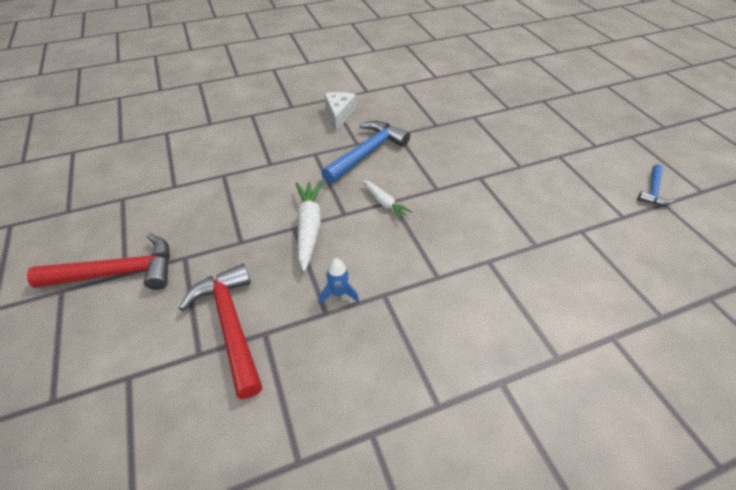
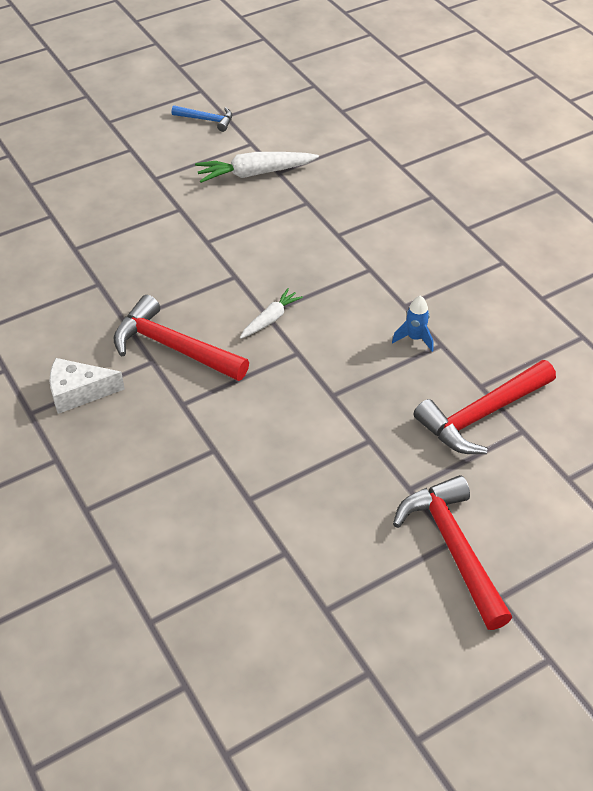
camera: 100 degrees left, 0 degrees up
(309, 227) = (328, 380): white carrot -> white carrot (254, 173)
(367, 153) = (174, 347): blue hammer -> red hammer

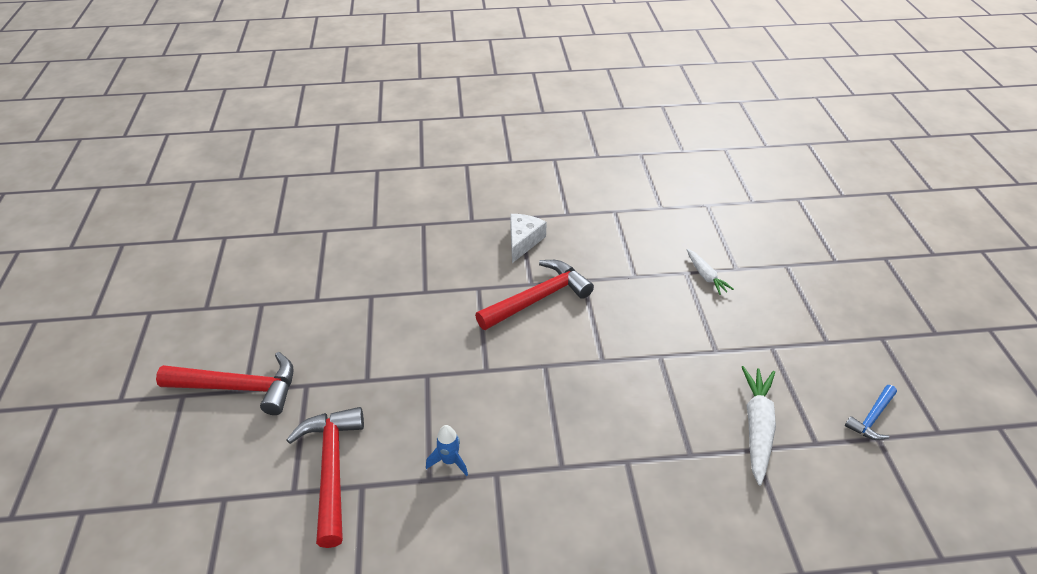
camera: 115 degrees right, 5 degrees down
(270, 319) = (535, 366): white carrot -> white carrot (706, 276)

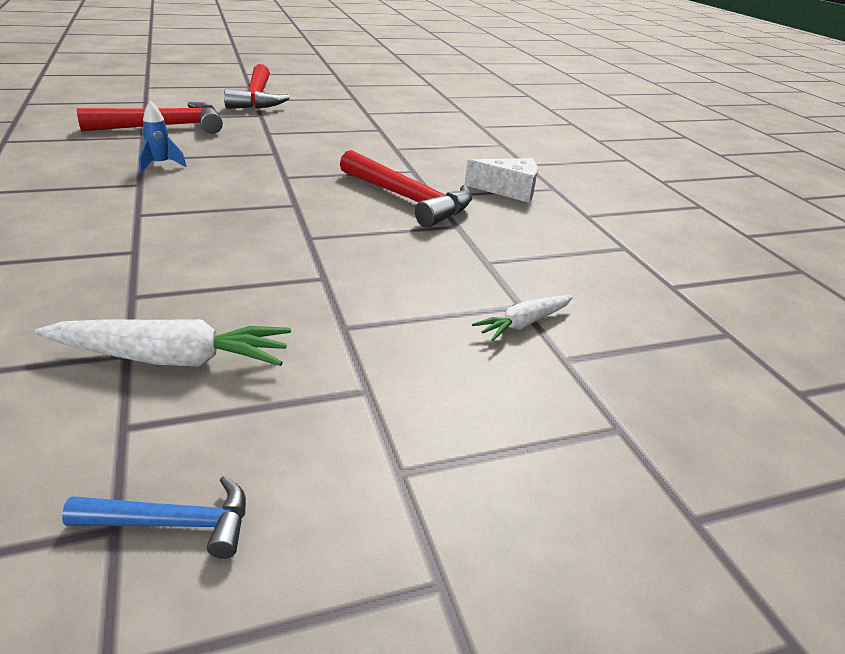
camera: 75 degrees right, 10 degrees down
(872, 418) = (173, 524): blue hammer -> blue hammer turned 150 degrees clockwise

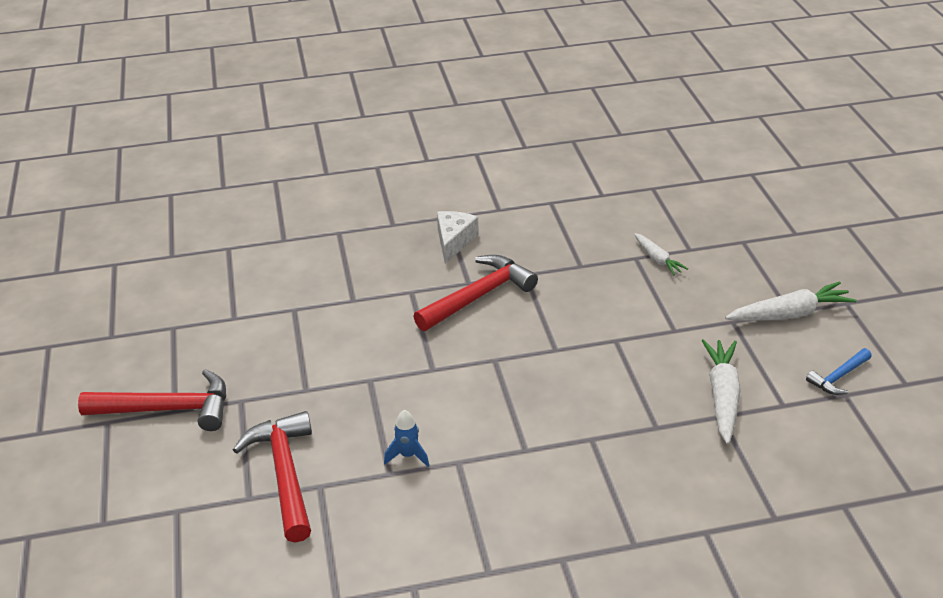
camera: 80 degrees left, 5 degrees up
(173, 524) = (838, 377): blue hammer -> blue hammer turned 135 degrees counterclockwise
(390, 471) = (790, 314): none -> white carrot

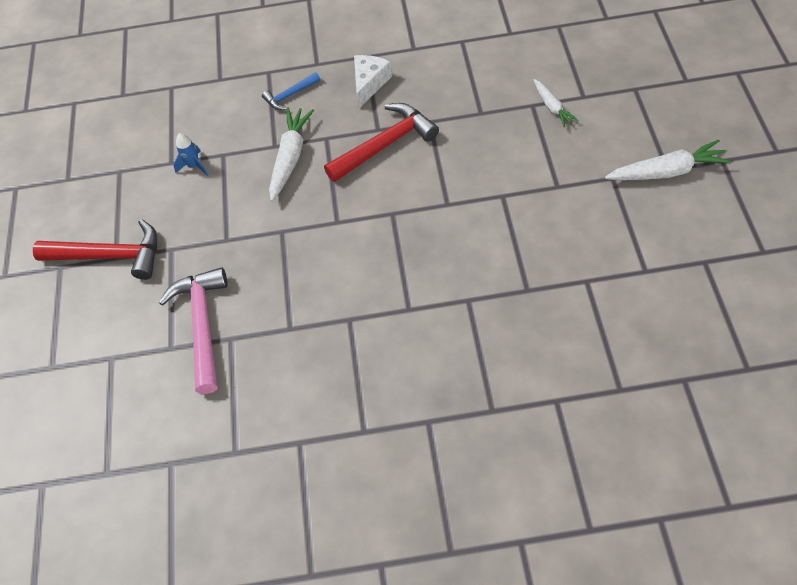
camera: 10 degrees right, 20 degrees up
(285, 474) = (203, 325): red hammer -> pink hammer
(408, 455) = (307, 311): blue rocket -> blue rocket (194, 166)
(722, 396) = (591, 259): white carrot -> white carrot (290, 157)
(838, 377) = (701, 242): blue hammer -> blue hammer (290, 95)

